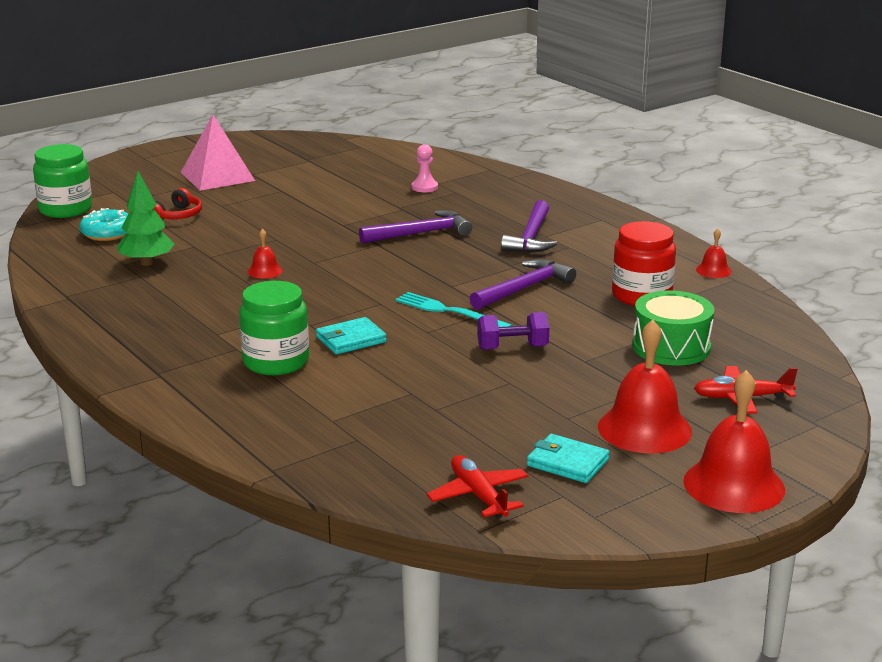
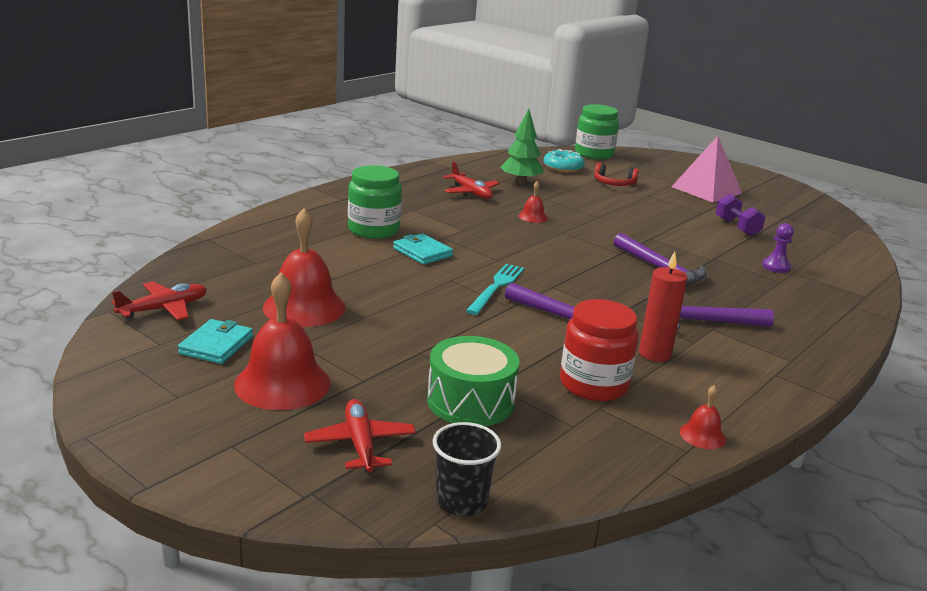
camera: 75 degrees right, 0 degrees up
(171, 295) = (471, 192): none -> red plane
(424, 187) = (776, 267): pink pawn -> purple pawn
(512, 348) = (434, 317): purple dumbbell -> purple dumbbell (737, 227)
(589, 265) = (654, 354): none -> red candle
(734, 485) = (168, 432): red bell -> red bell (304, 307)
(812, 365) = (461, 501): none -> black cup

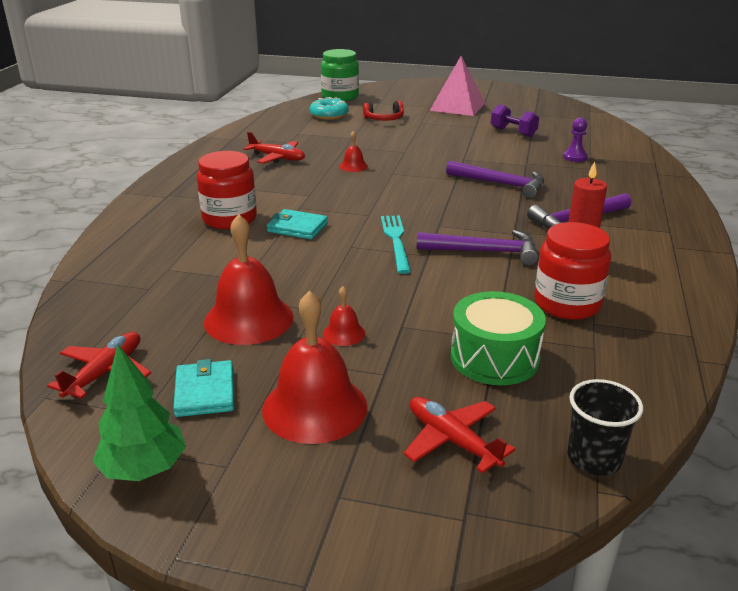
camera: 25 degrees left, 5 degrees up
(373, 230) = (229, 219): green jar -> red jar
(520, 182) = (308, 137): green tree -> green tree (144, 469)
(702, 435) = (687, 318): red bell -> red bell (344, 333)

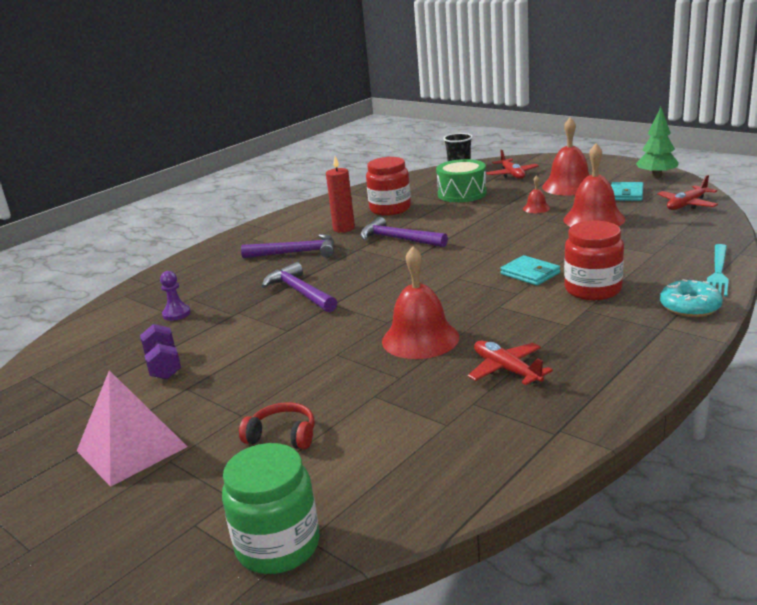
camera: 150 degrees left, 5 degrees down
(329, 115) = (358, 470): turquoise donut -> turquoise donut (690, 307)
(353, 166) = (420, 339): red bell -> red bell, size x2.14
(396, 241) = (455, 253): turquoise fork -> turquoise fork (718, 272)

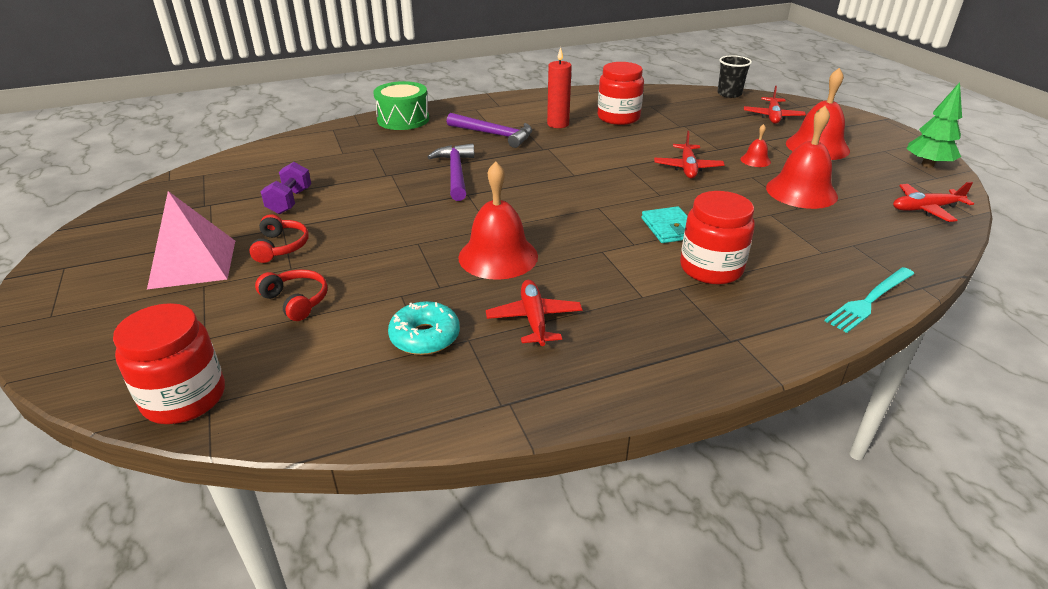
camera: 25 degrees right, 10 degrees up
(176, 314) = (348, 159): purple pawn -> none
(206, 403) = (280, 247): none -> red headphones
(278, 546) = (184, 398): green jar -> red jar
(398, 239) = (591, 150): purple hammer -> none
(462, 194) = (700, 122): green drum -> green drum (403, 119)
(492, 228) = (687, 168): none -> red plane
(626, 194) = (869, 175): turquoise wallet -> none
(690, 307) = (790, 328): turquoise donut -> turquoise donut (425, 337)

